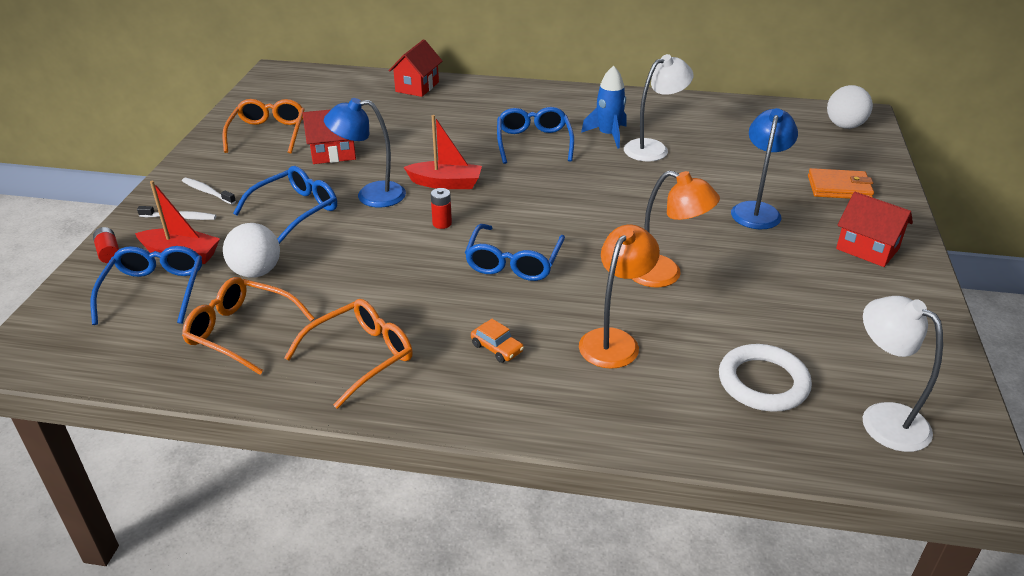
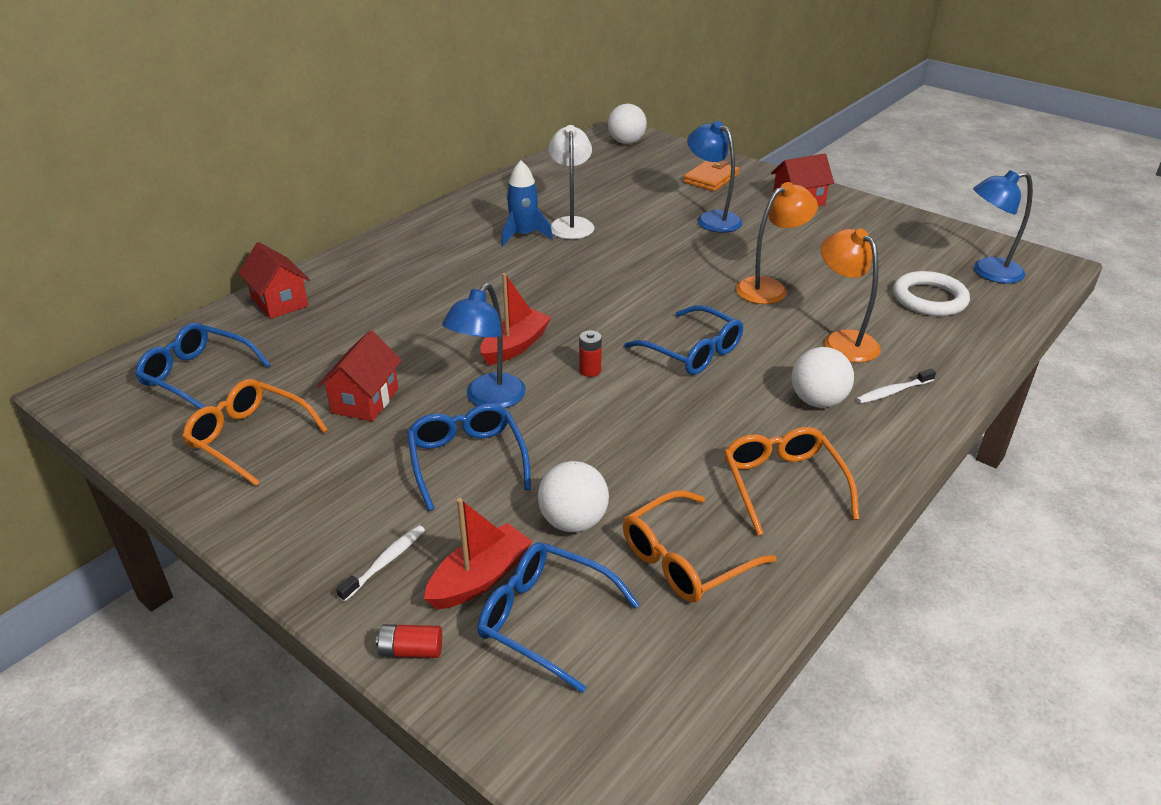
camera: 60 degrees left, 0 degrees up
(207, 192) = (344, 524): white toothbrush -> white toothbrush (893, 392)
(497, 348) = (817, 401): orange car -> white ball
(533, 143) = (492, 275): blue glasses -> blue glasses (198, 376)
(883, 418) = (988, 272): white lamp -> blue lamp

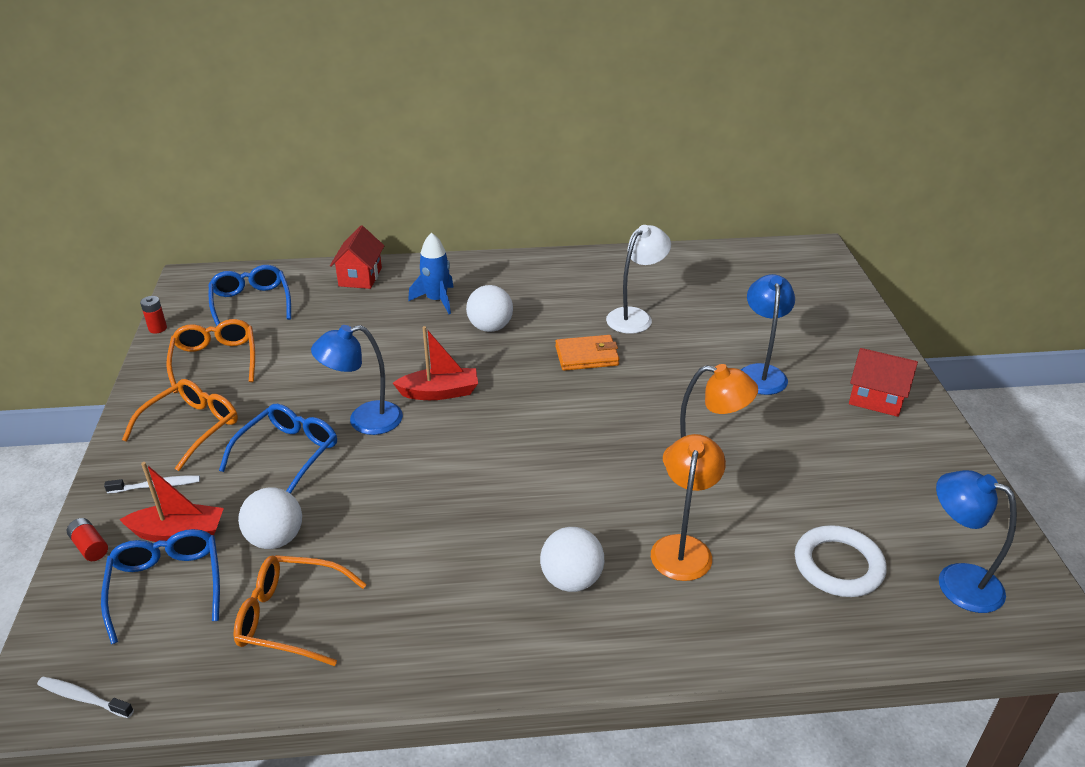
camera: 45 degrees right, 0 degrees up
(365, 400) = (301, 375): red house -> none
(524, 235) = (585, 308): blue rocket -> blue rocket (437, 300)
(590, 370) = (455, 442): red battery -> red battery (157, 328)
(626, 142) = (806, 264): white ball -> white ball (490, 327)
(692, 351) = (548, 475): blue glasses -> none
(711, 178) = (826, 335): orange wallet -> orange wallet (586, 356)
(783, 485) = (434, 621): orange glasses -> orange glasses (191, 428)
(893, 392) = (646, 618): white toothbrush -> white toothbrush (83, 698)

